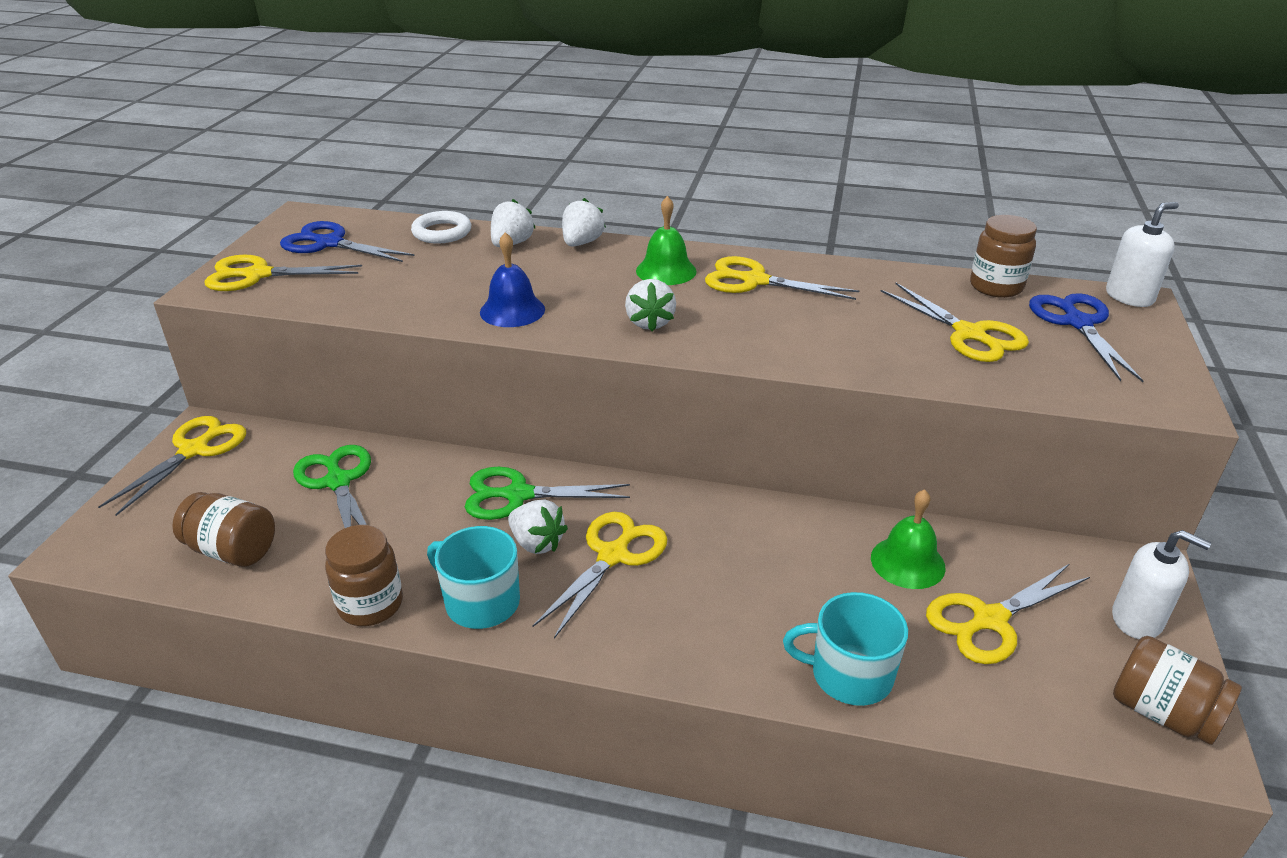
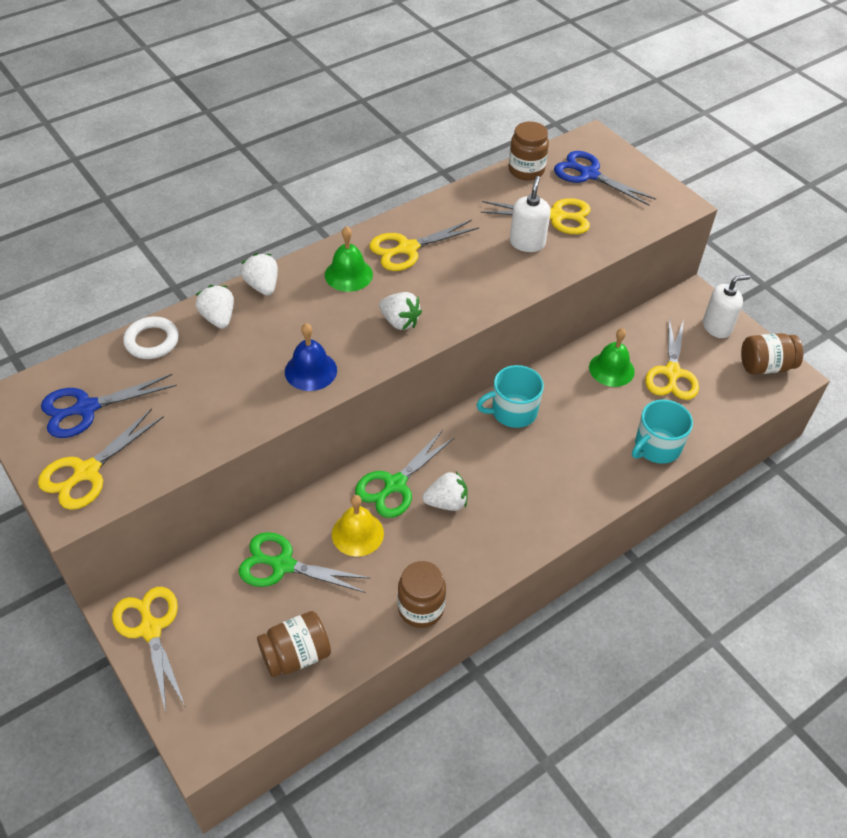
camera: 50 degrees left, 15 degrees up
(426, 506) = (357, 533): none -> yellow bell
(481, 602) = (469, 556): turquoise mug -> turquoise mug (513, 411)
(613, 556) = (491, 477): yellow scissors -> none
(1129, 297) = (588, 138): white soap dispenser -> white soap dispenser (527, 243)

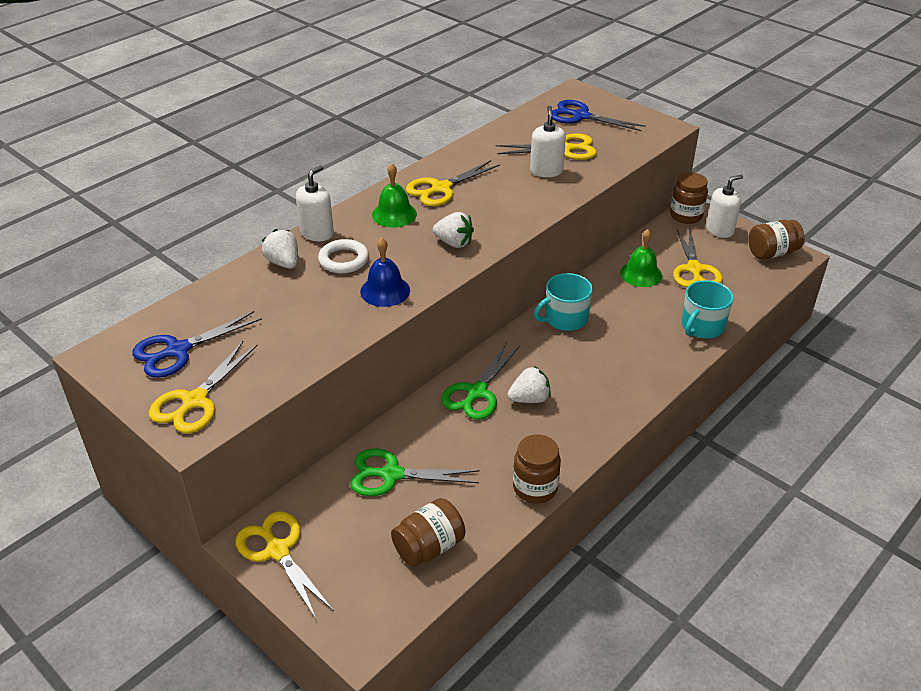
camera: 10 degrees left, 10 degrees down
(152, 341) = (225, 289): white ring -> white ring (343, 260)
(262, 286) = (317, 233): white strawberry -> white soap dispenser
(357, 533) = (455, 437): yellow bell -> none
(526, 170) = (525, 120): brown jar -> brown jar (686, 216)

